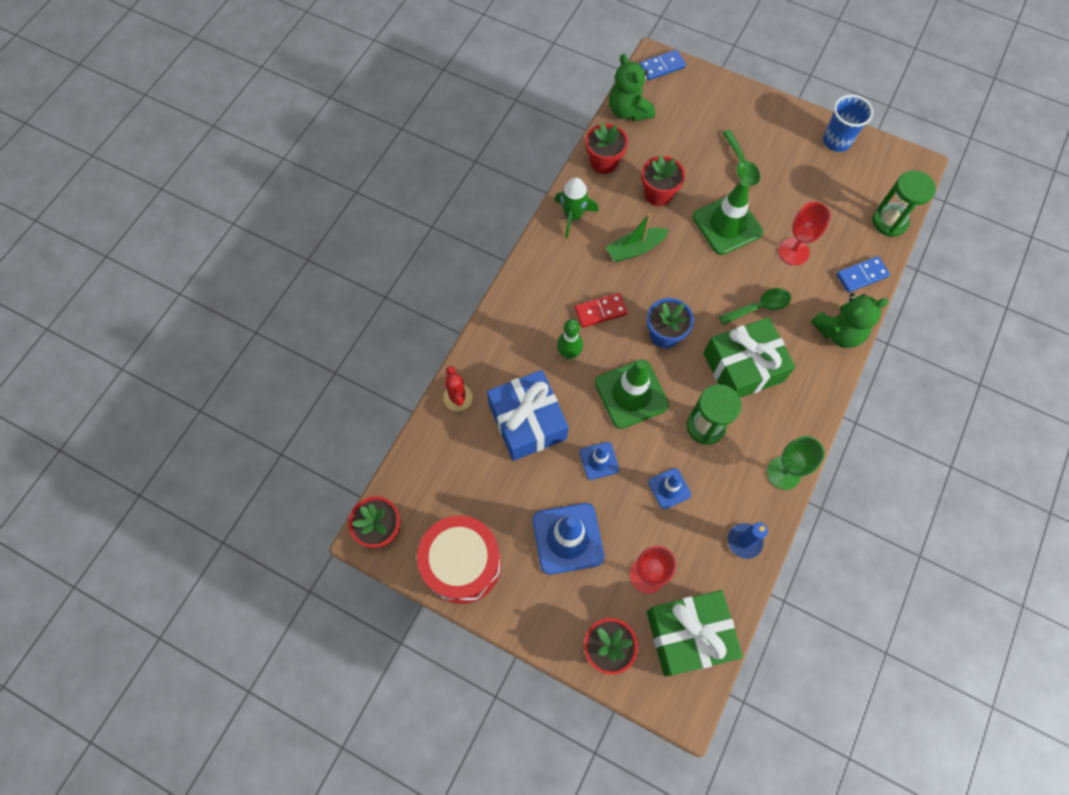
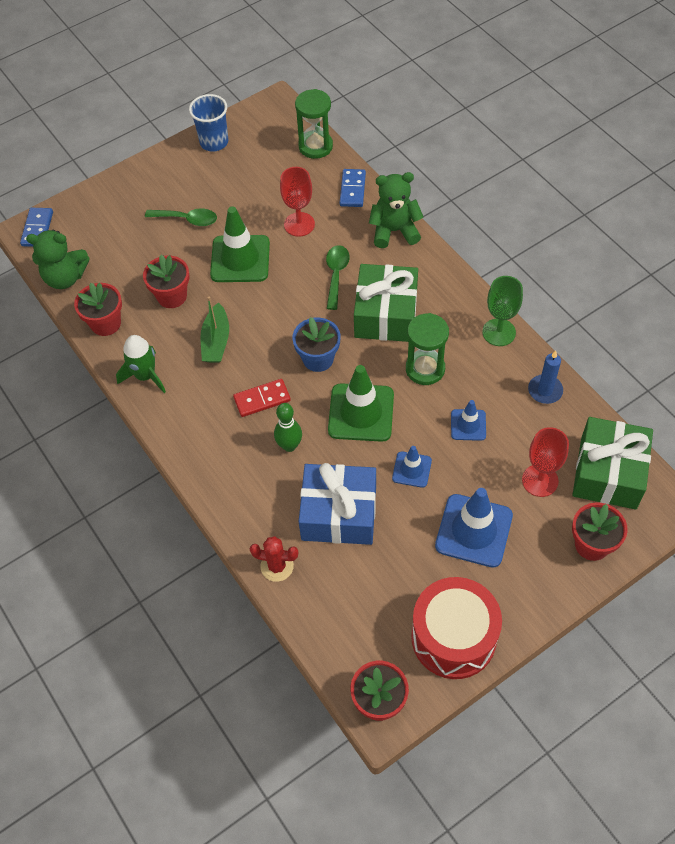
camera: 60 degrees left, 10 degrees down
(600, 311) = (262, 399): red domino -> red domino turned 60 degrees clockwise
(838, 332) = (394, 231): green teddy bear -> green teddy bear turned 105 degrees counterclockwise

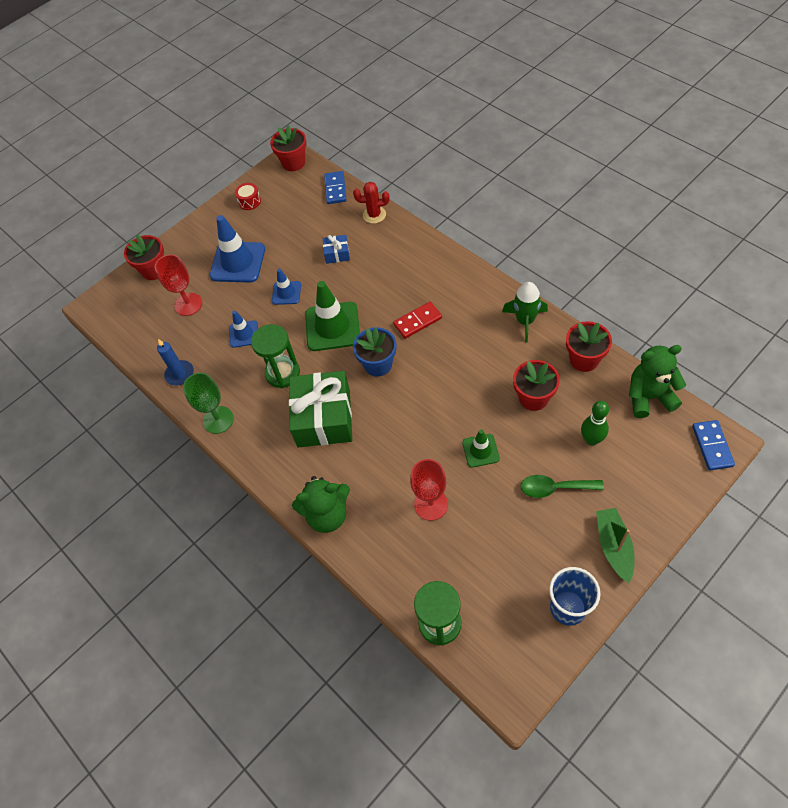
camera: 175 degrees right, 0 degrees up
(216, 341) = (474, 363): green boat -> green boat (613, 546)
(240, 259) = (480, 450): green traffic cone -> green traffic cone, size x0.54
(289, 446) = (385, 291): green bowling pin -> green bowling pin (591, 439)
(336, 275) = (378, 451): green spoon -> none
(339, 513) = (337, 254): blue gift -> blue gift, size x0.45
(352, 189) = (382, 563): blue domino -> blue domino (335, 189)
(453, 637) = (249, 201): red drum -> red drum, size x0.41
(608, 473) = (136, 319): green gift -> none

